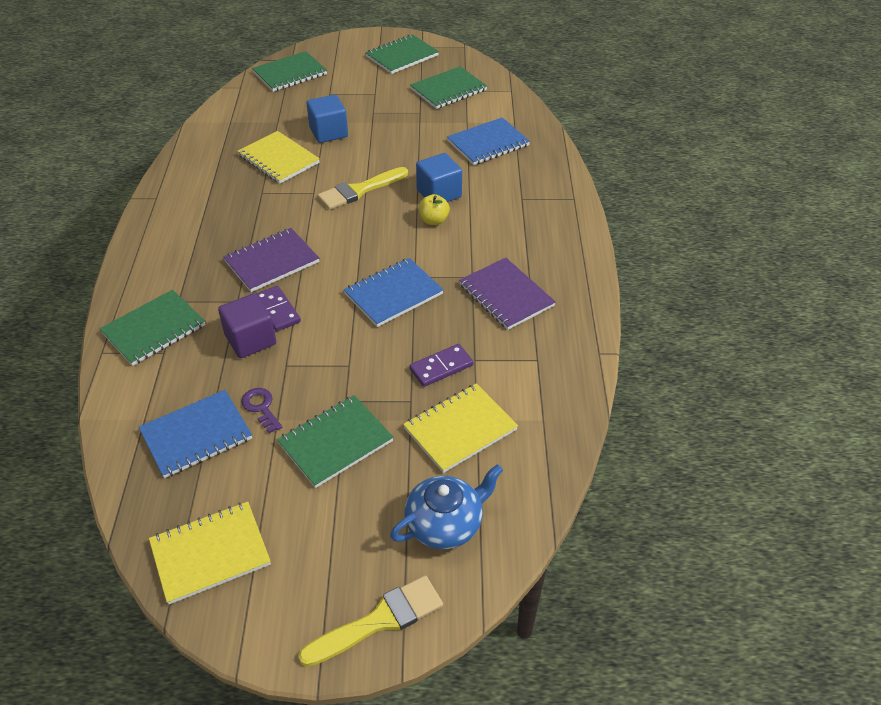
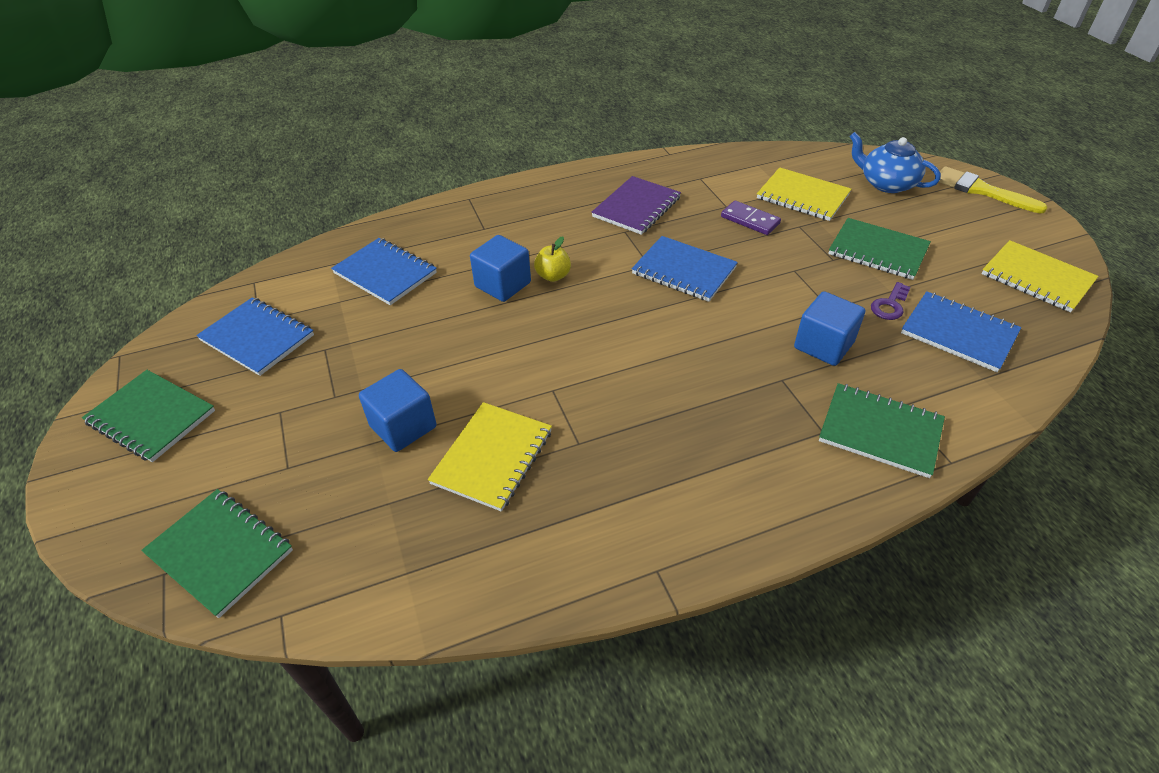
camera: 110 degrees left, 0 degrees up
(250, 340) = (823, 345): purple cube -> blue cube
(272, 261) = (701, 377): purple notebook -> none
(277, 310) = (769, 342): purple domino -> none
(359, 190) = (527, 349): yellow brush -> none
(448, 90) = (257, 338): green notebook -> blue notebook

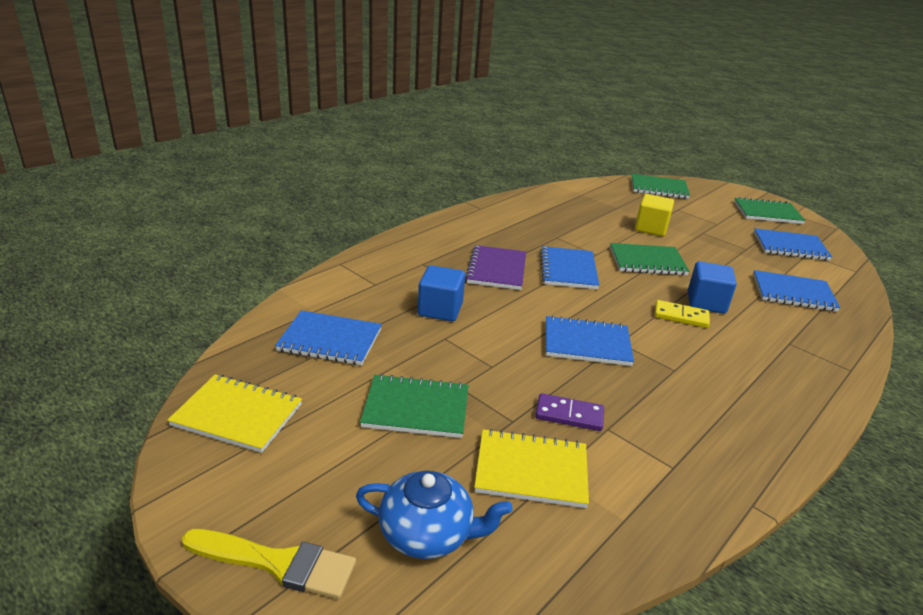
camera: 150 degrees right, 15 degrees down
(403, 426) = (651, 228): blue cube -> yellow cube
(493, 457) = (592, 226): yellow notebook -> none
(553, 276) = (681, 316): yellow apple -> yellow domino
(619, 370) = (568, 270): none -> blue notebook
(636, 207) = (694, 401): purple notebook -> purple notebook (496, 269)
(880, 431) = (386, 269): green notebook -> green notebook (647, 261)
(890, 305) = (393, 352): purple key -> none

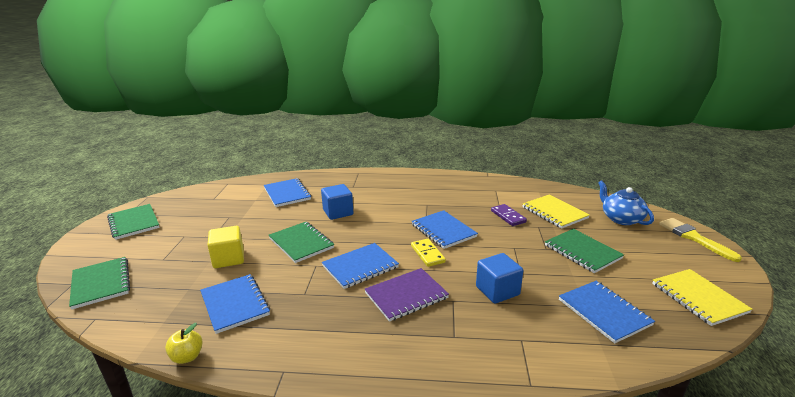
camera: 125 degrees left, 5 degrees down
(534, 192) = (187, 357): none -> yellow apple
(681, 316) = (367, 215): yellow domino -> yellow domino (427, 254)
(790, 246) = (206, 205): blue notebook -> blue notebook (235, 304)

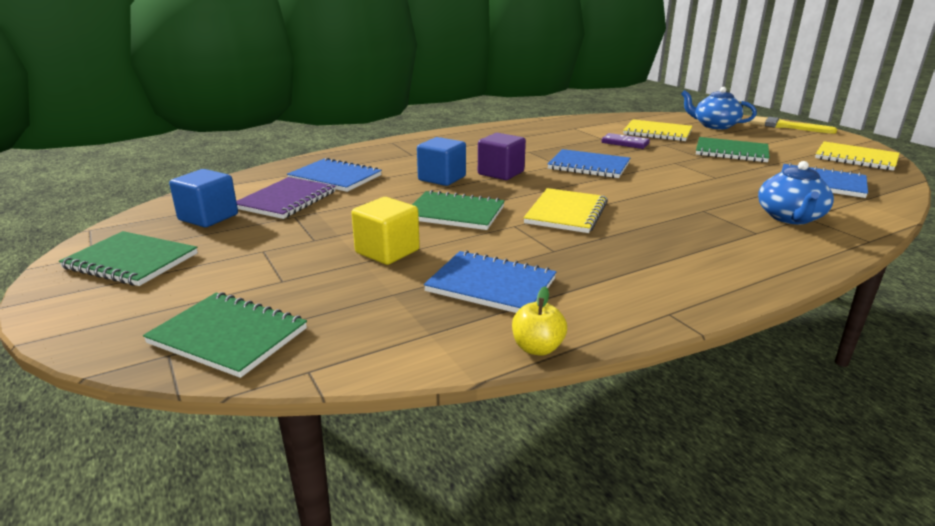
camera: 35 degrees left, 0 degrees up
(360, 267) = (566, 213): blue notebook -> yellow notebook
(377, 219) = (501, 173): none -> purple cube
(406, 296) = (658, 220): purple notebook -> purple notebook (287, 200)
(427, 254) = (611, 186): yellow domino -> none
(497, 291) = (724, 193): blue cube -> blue cube (208, 217)
(507, 334) = (790, 217): none -> blue teapot

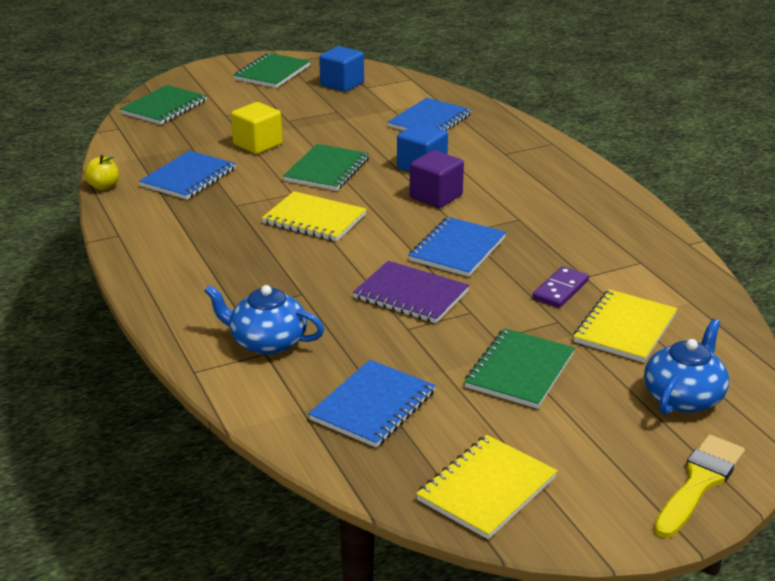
camera: 95 degrees right, 5 degrees up
(287, 200) = (373, 106): purple notebook -> purple notebook (411, 295)

